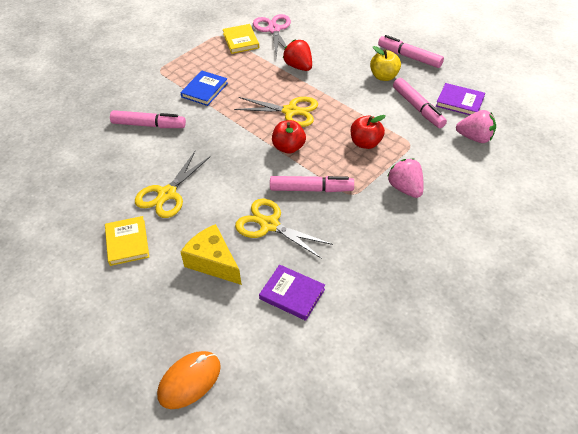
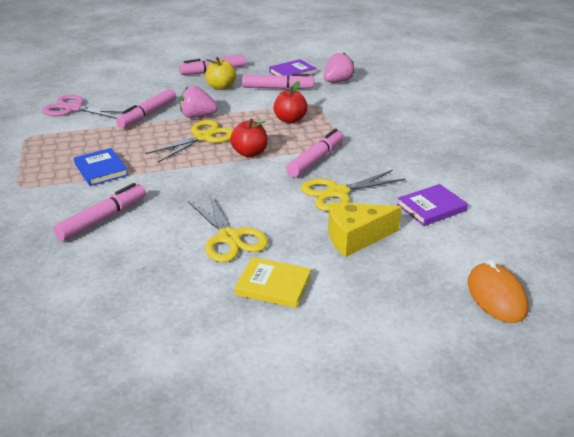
camera: 60 degrees left, 15 degrees down
(241, 41) = (59, 128): yellow book -> none
(299, 66) = (148, 115): red strawberry -> pink marker
(405, 188) = (360, 122): pink strawberry -> pink strawberry (197, 116)

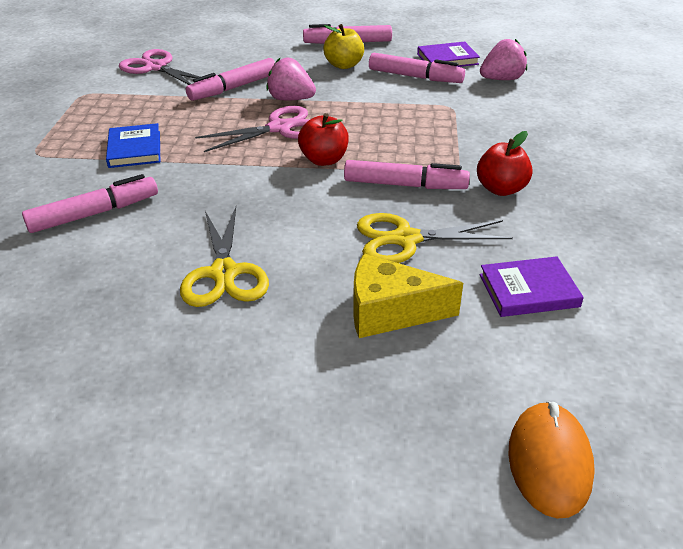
camera: 20 degrees right, 5 degrees up
(203, 137) = (279, 128): yellow scissors -> pink scissors
(273, 285) = (236, 356): yellow book -> none
(290, 120) = (404, 123): red apple -> red apple (501, 189)
(315, 160) = (404, 185): pink marker -> pink marker turned 45 degrees clockwise

